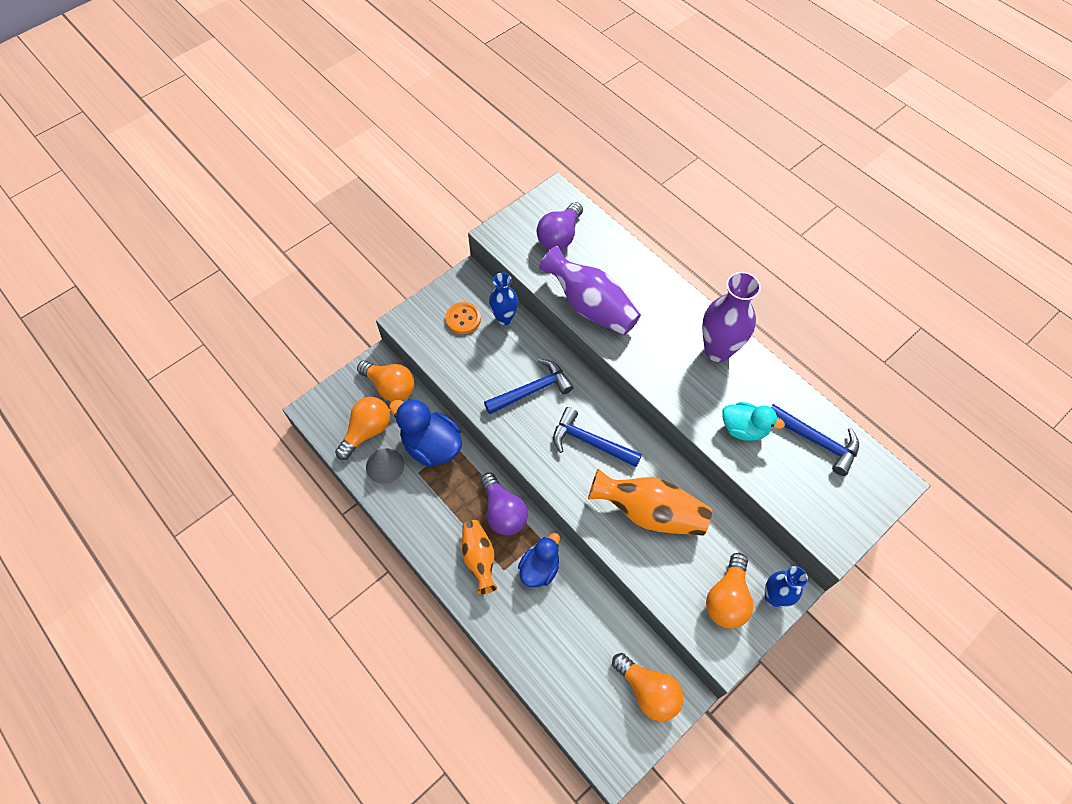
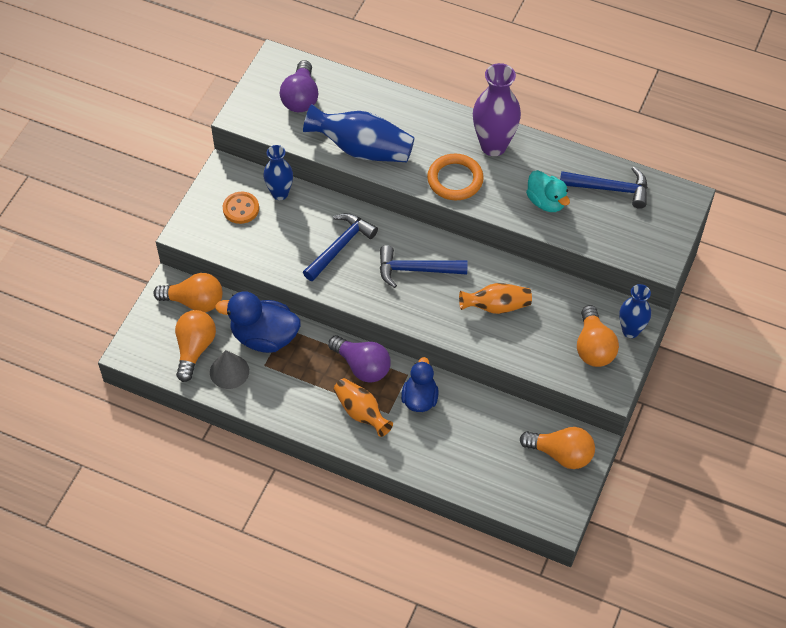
camera: 25 degrees left, 5 degrees down
(590, 306) = (362, 149): purple vase -> blue vase
(649, 512) = (496, 306): orange vase -> orange vase, size x0.63
(664, 370) = (455, 179): none -> orange ring
(744, 428) = (546, 202): turquoise duck -> turquoise duck turned 60 degrees clockwise

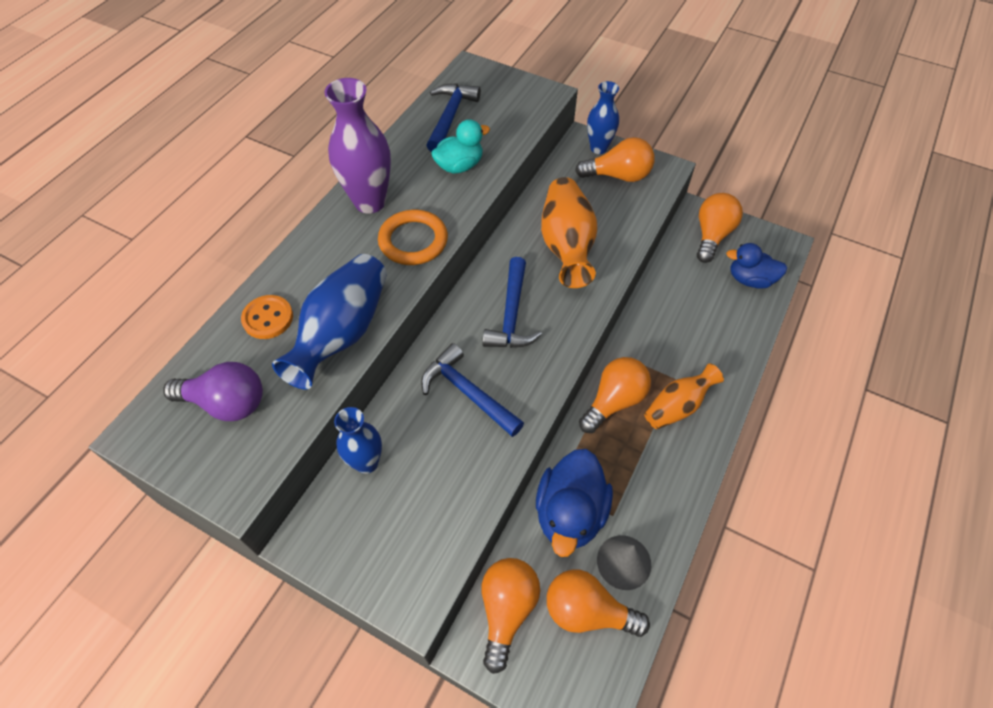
camera: 85 degrees left, 0 degrees up
(241, 209) = (383, 518): orange button -> orange button (268, 318)
(362, 366) = (614, 401): purple light bulb -> orange light bulb
(420, 399) = (655, 347): blue duck -> blue duck (750, 279)
(496, 306) = (566, 246): orange vase -> orange vase, size x1.59

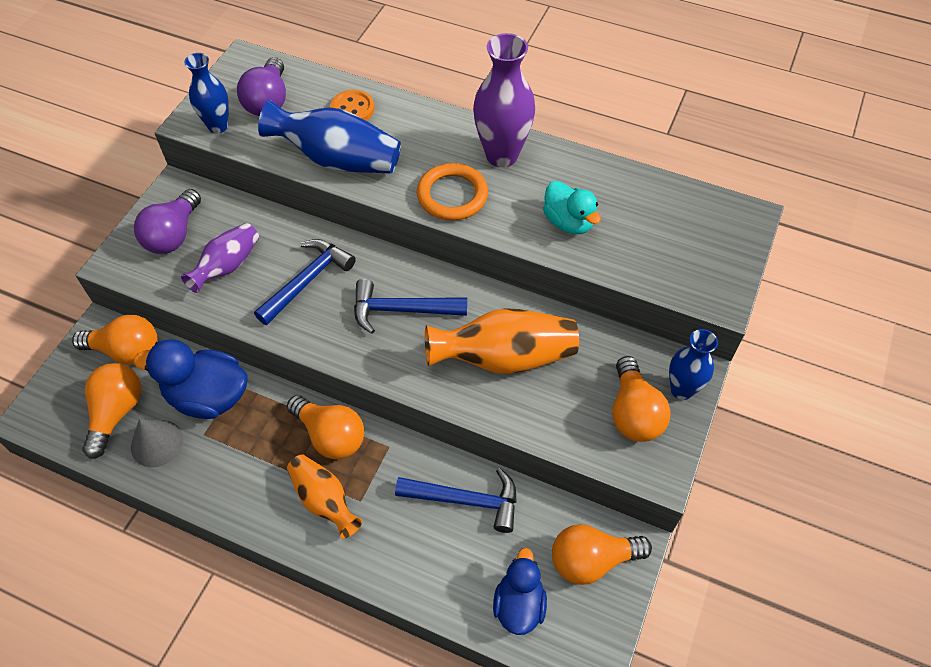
camera: 85 degrees right, 0 degrees up
(367, 462) = (239, 216): blue vase -> blue vase (218, 126)
(381, 535) = (173, 235): none -> purple light bulb
(437, 471) = (227, 266): none -> purple vase
(450, 117) = (649, 206): blue hammer -> blue hammer (465, 500)
(712, 235) = (591, 560): orange light bulb -> orange light bulb turned 150 degrees clockwise

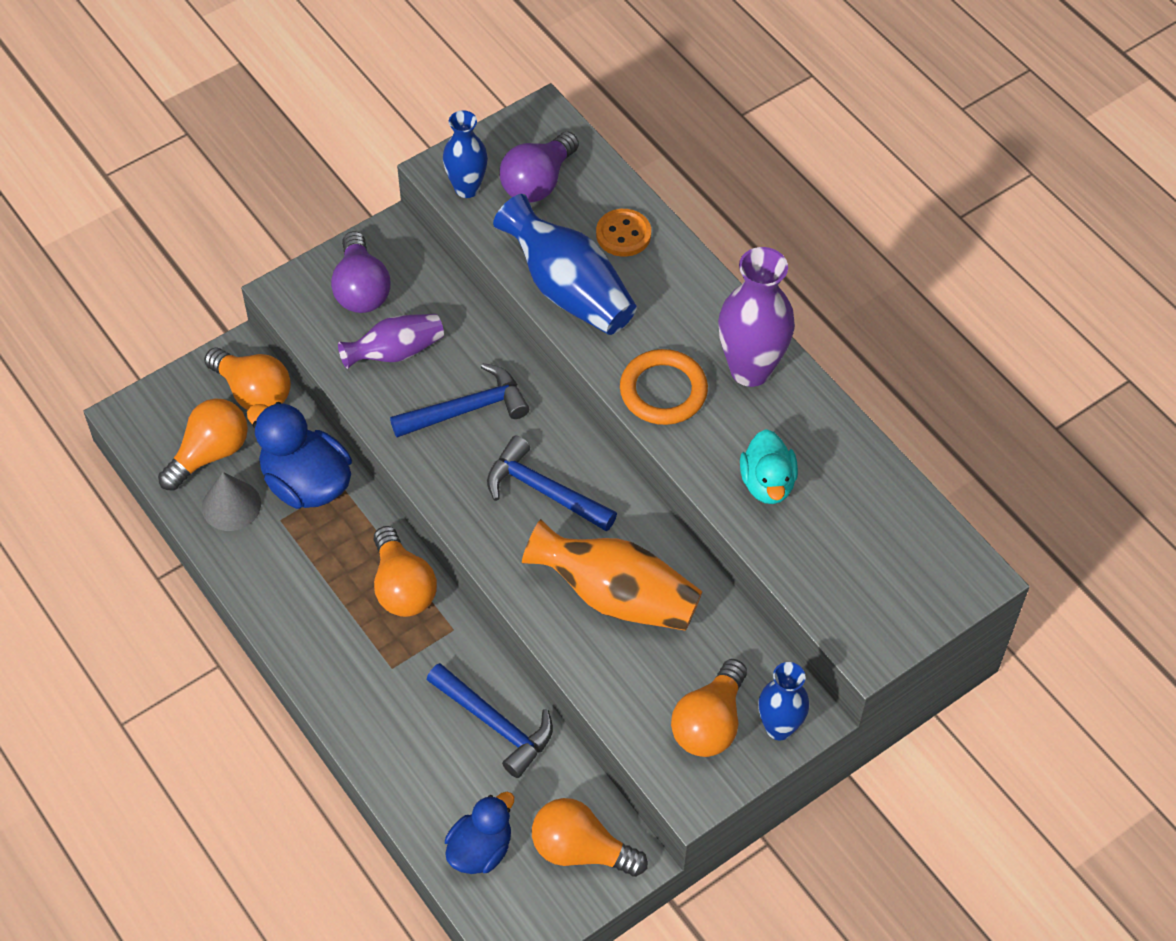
camera: 30 degrees right, 0 degrees up
(173, 235) = (361, 289): purple light bulb -> purple light bulb turned 60 degrees counterclockwise
(324, 500) = (357, 648): orange vase -> none

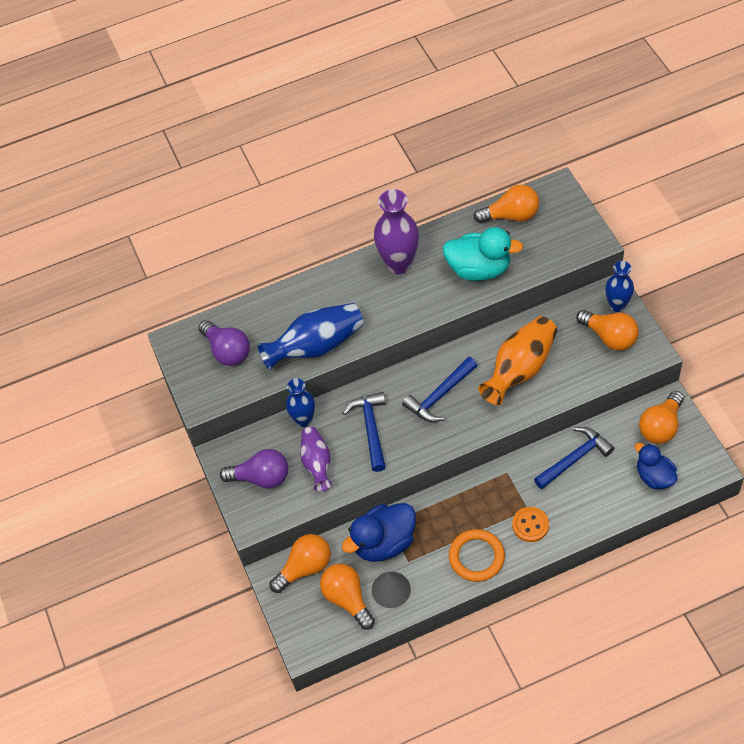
camera: 70 degrees left, 0 degrees up
(402, 587) = (472, 496): orange light bulb -> orange light bulb (511, 215)
(467, 188) = (220, 391): blue vase -> blue vase (304, 420)
(623, 234) = (282, 311): orange button -> orange button (530, 525)
(663, 391) = (404, 309): orange ring -> orange ring (476, 557)
(767, 483) = (479, 269): turquoise duck -> turquoise duck, size x1.52

